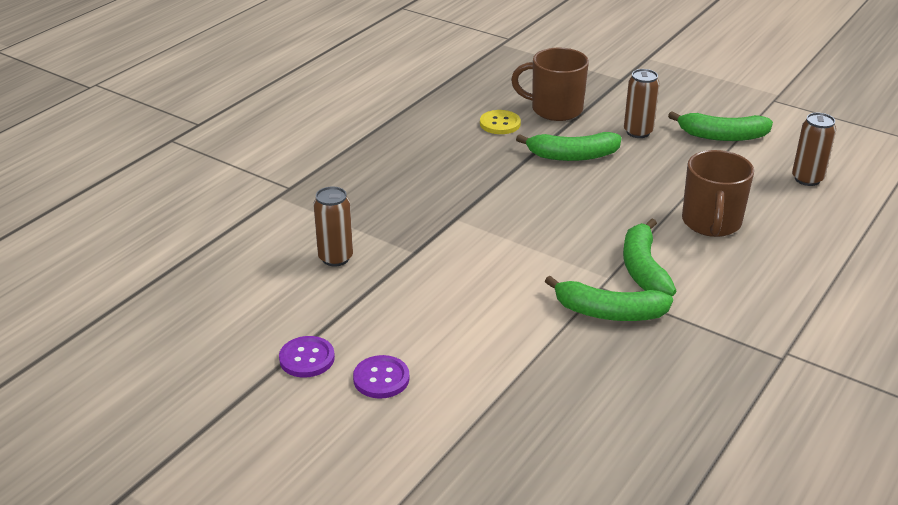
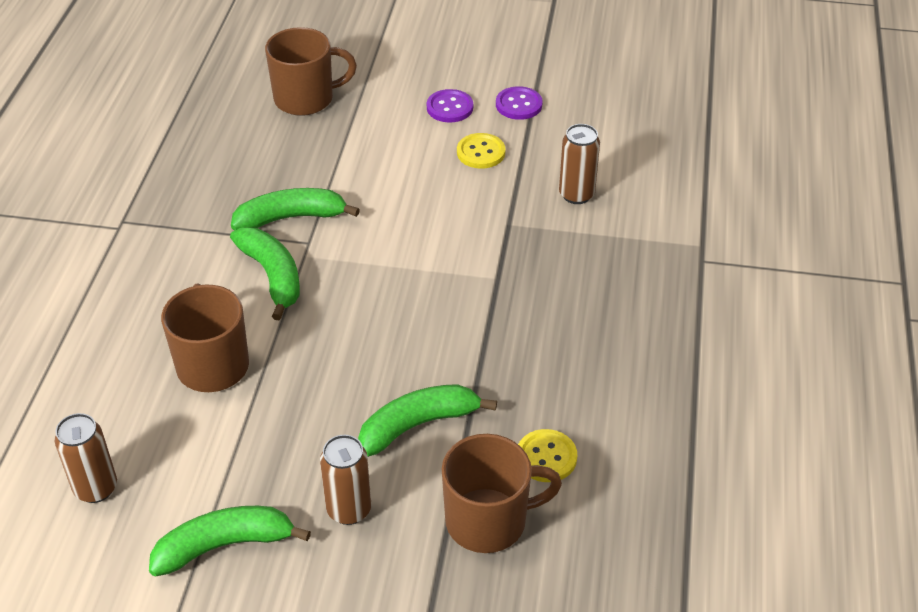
camera: 155 degrees right, 10 degrees up
(388, 320) = (481, 152): none -> yellow button
(537, 444) = (306, 99): none -> brown mug

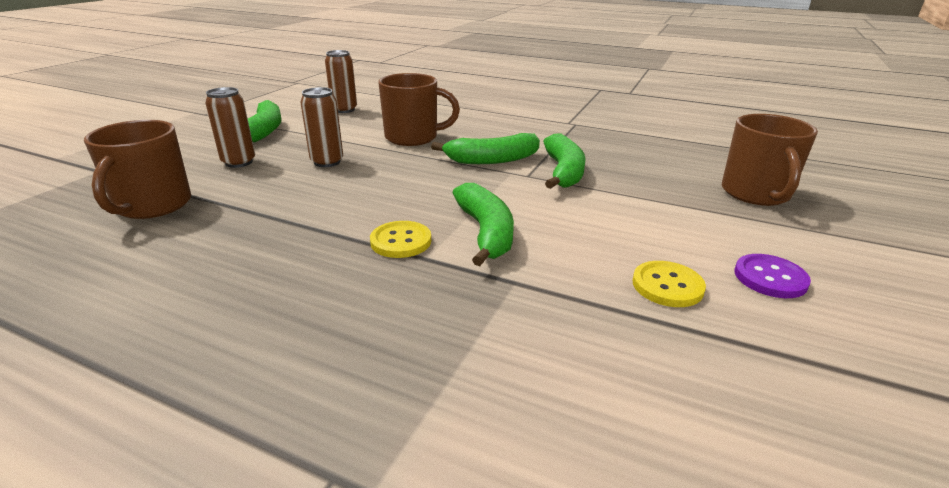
camera: 105 degrees right, 15 degrees down
(418, 425) = (280, 192): green banana -> green banana (486, 232)
(518, 105) = (801, 343): purple button -> none
(546, 457) = (170, 241): yellow button -> yellow button (401, 241)
(576, 194) = (561, 355): brown can -> brown can (327, 162)

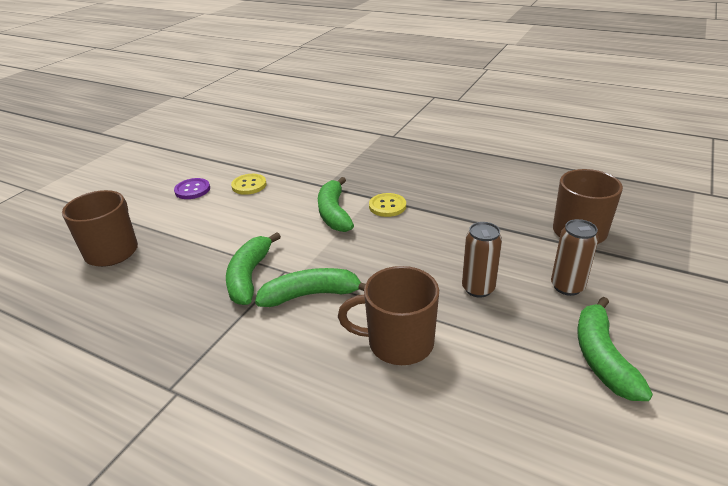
camera: 175 degrees left, 5 degrees up
(344, 110) = (532, 444): brown can -> none

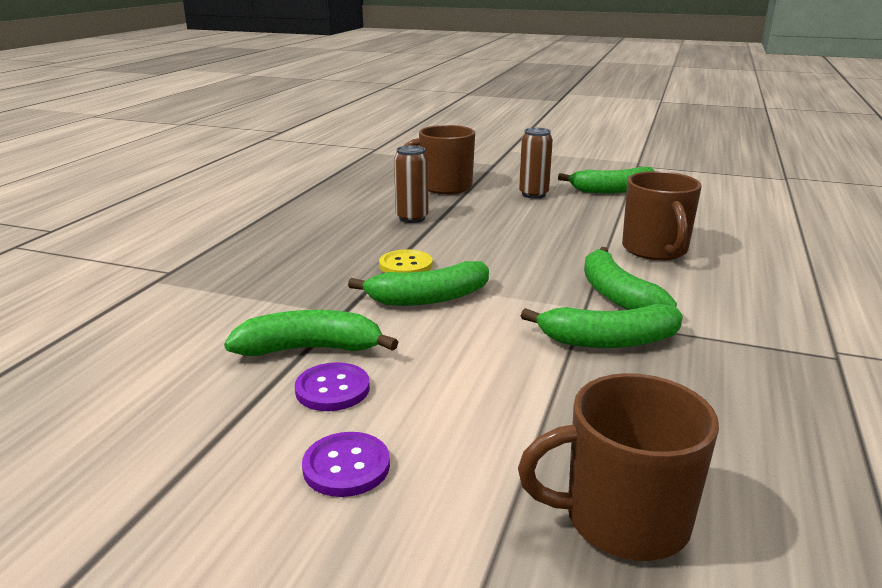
camera: 100 degrees left, 10 degrees down
(249, 185) = (332, 389): yellow button -> purple button
(289, 178) = (310, 349): none -> green banana
(478, 288) = (555, 222): brown can -> brown can (412, 218)

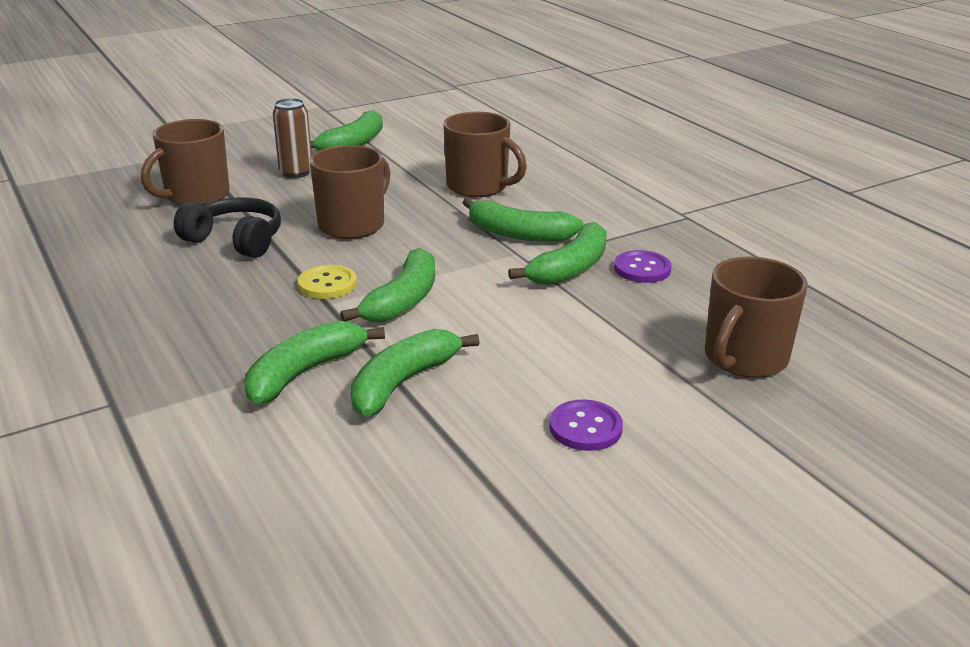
camera: 50 degrees left, 5 degrees up
(277, 309) = (305, 372): none -> green banana
(332, 389) = (479, 396): purple button -> purple button (642, 269)
(412, 218) = (235, 240): brown can -> black headphones
(501, 238) = (353, 225): none -> brown mug

